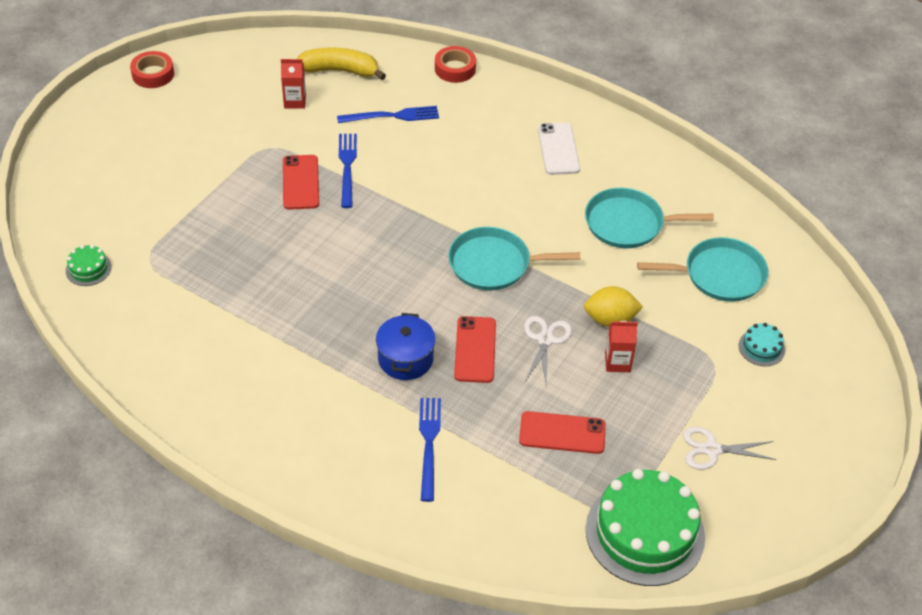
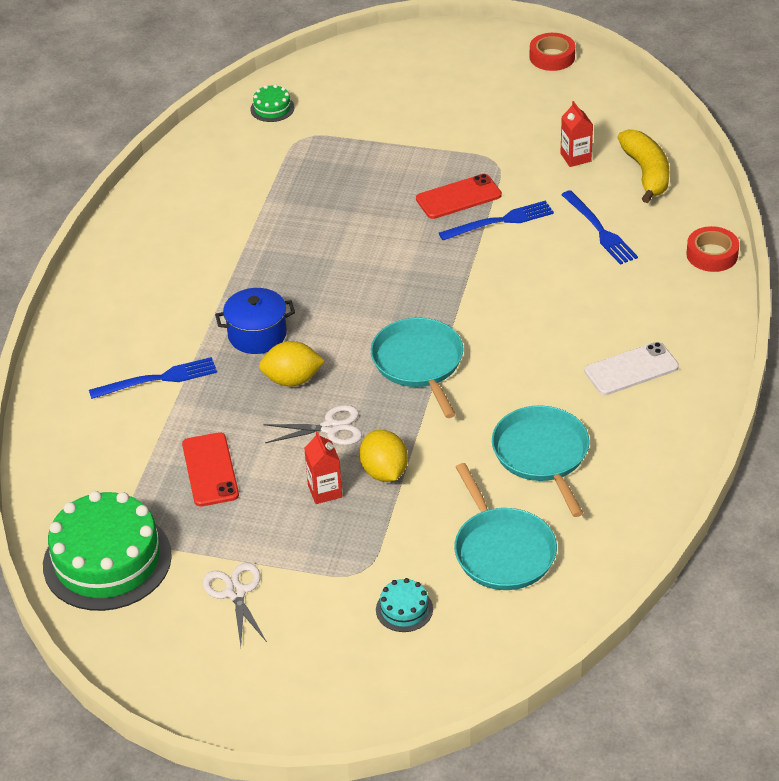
camera: 75 degrees right, 5 degrees down
(475, 349) = (292, 380): red phone -> yellow lemon

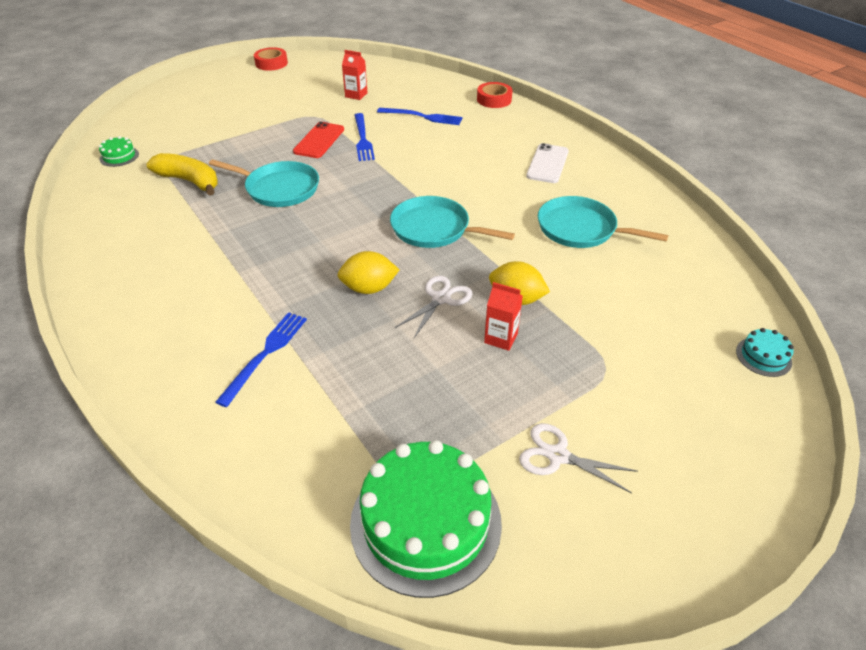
camera: 50 degrees left, 0 degrees up
(210, 470) = (401, 385): red phone -> none
(257, 335) = (301, 278): blue pot -> none
(292, 380) = (369, 288): yellow lemon -> yellow lemon turned 45 degrees clockwise
(404, 609) = (669, 369): turquoise cake -> turquoise cake (763, 356)
(500, 221) = (362, 139): blue fork -> blue fork turned 150 degrees clockwise
(502, 550) = (653, 291): turquoise pan -> turquoise pan (279, 188)
(646, 173) = (404, 85): yellow banana -> yellow banana (190, 181)

